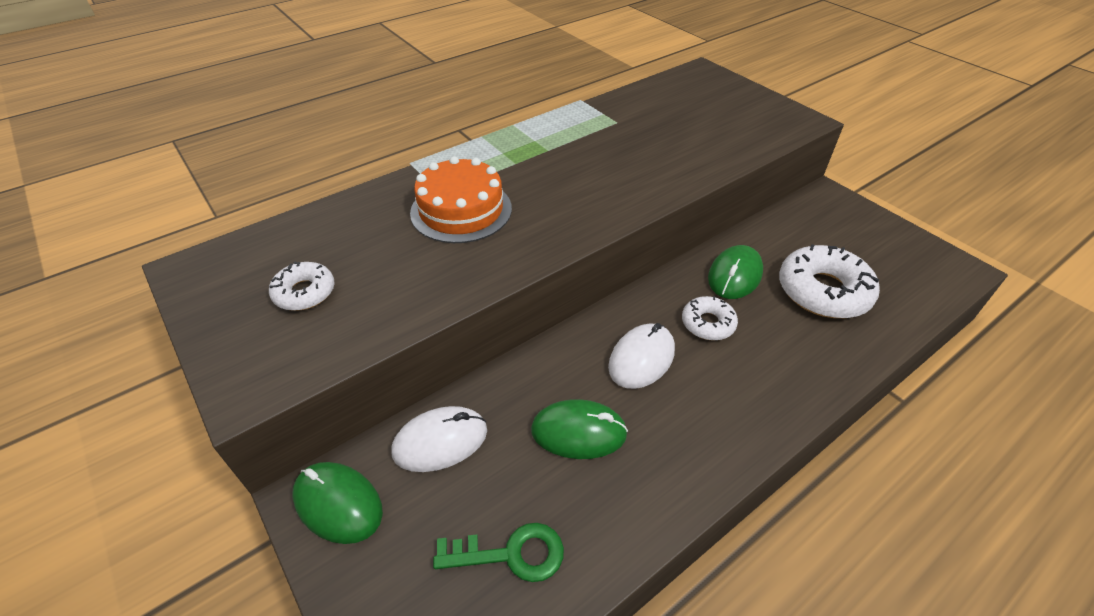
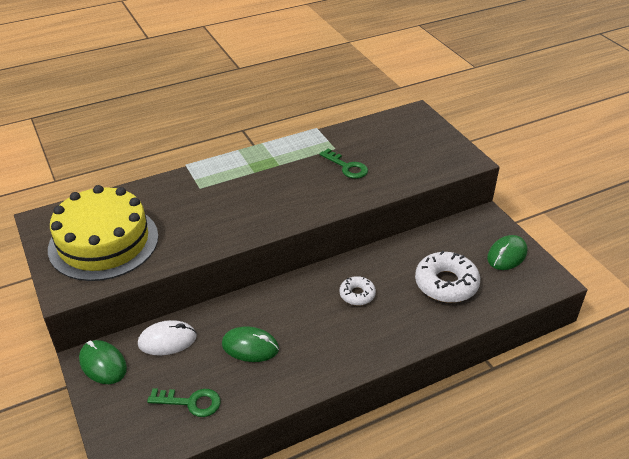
camera: 10 degrees right, 5 degrees down
(304, 292) = (103, 242): white donut -> yellow cake
(461, 210) = (209, 201): orange cake -> none
(641, 358) = (305, 310): white mouse -> none
(644, 143) = (347, 167): none -> green key
(734, 275) = (390, 265): green mouse -> green mouse (507, 255)

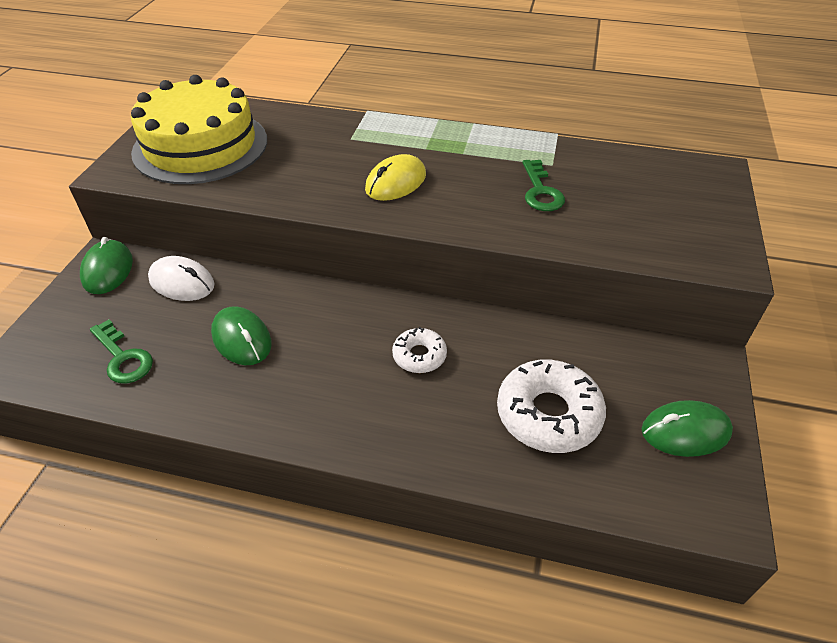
camera: 40 degrees right, 5 degrees up
(263, 201) = (395, 182): none -> yellow mouse

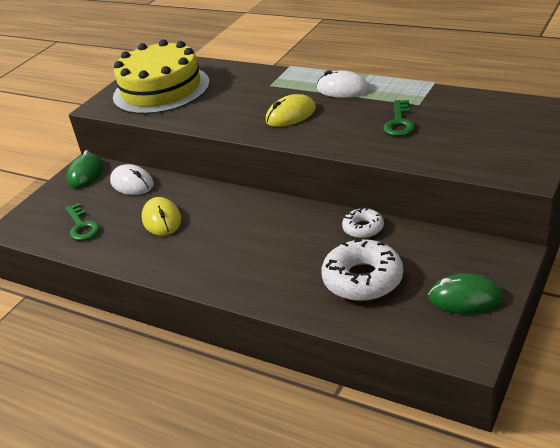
camera: 20 degrees right, 10 degrees down
(241, 339) = (161, 219): green mouse -> yellow mouse
(419, 356) = (282, 237): white donut -> white donut (363, 228)
(448, 144) = (342, 89): none -> white mouse

